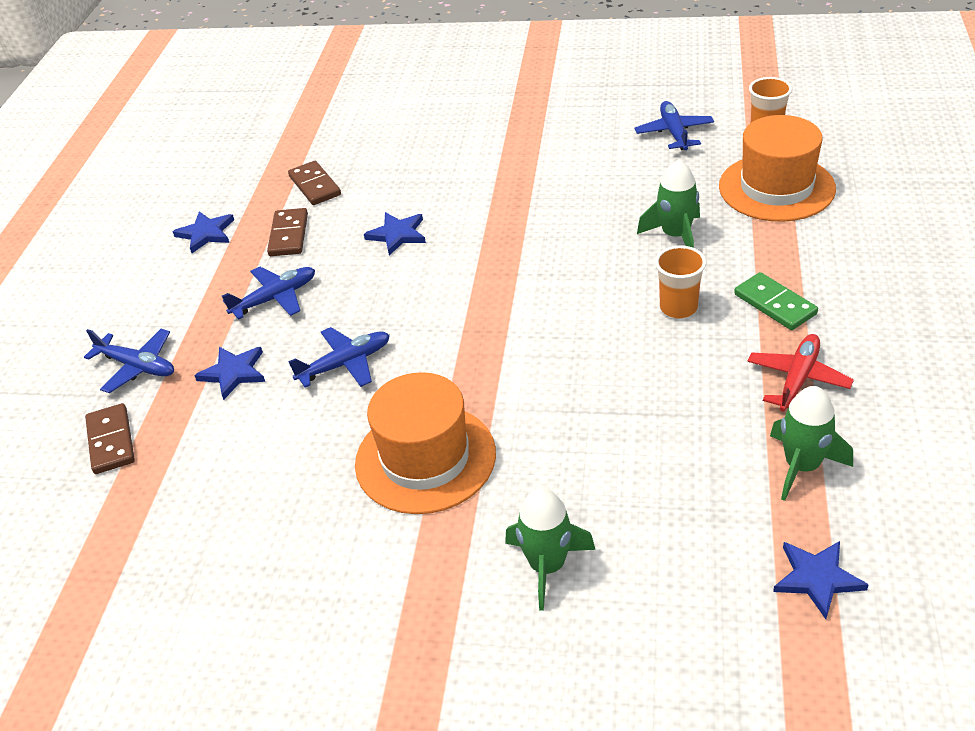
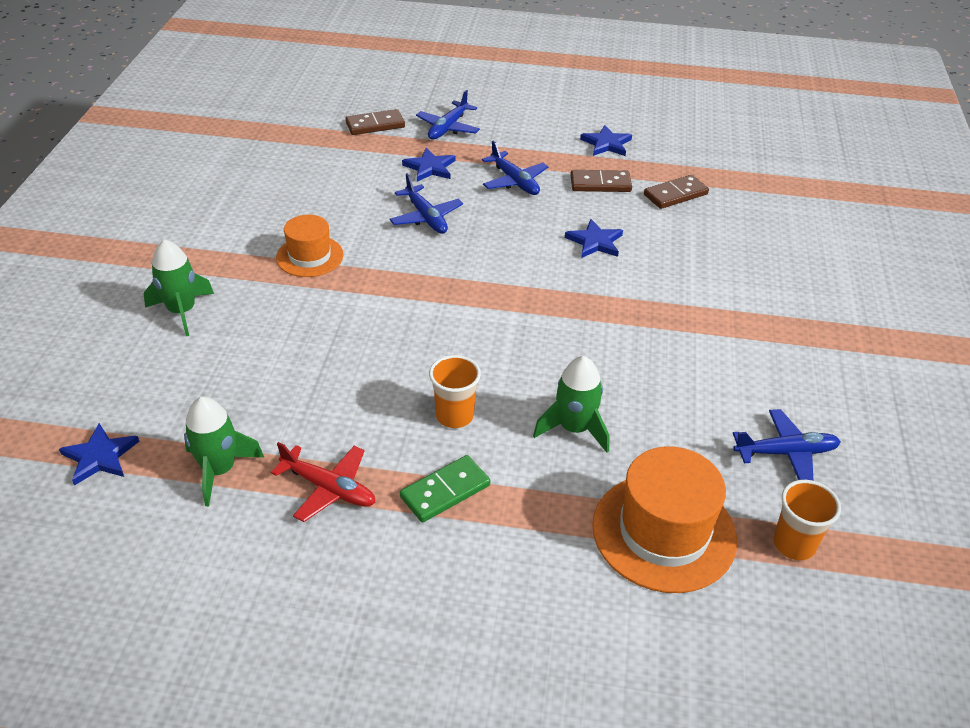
camera: 85 degrees right, 0 degrees up
(425, 458) = (310, 256): orange hat -> orange hat, size x0.61

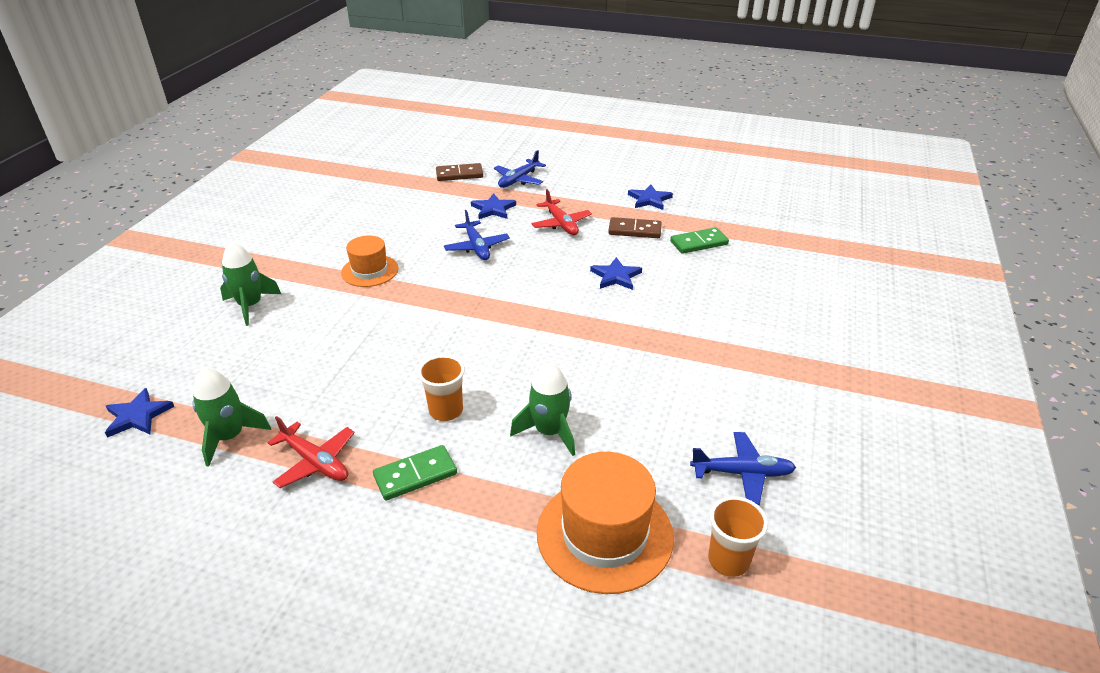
camera: 10 degrees right, 5 degrees down
(514, 181) = (561, 224): blue plane -> red plane
(675, 194) = (699, 243): brown domino -> green domino

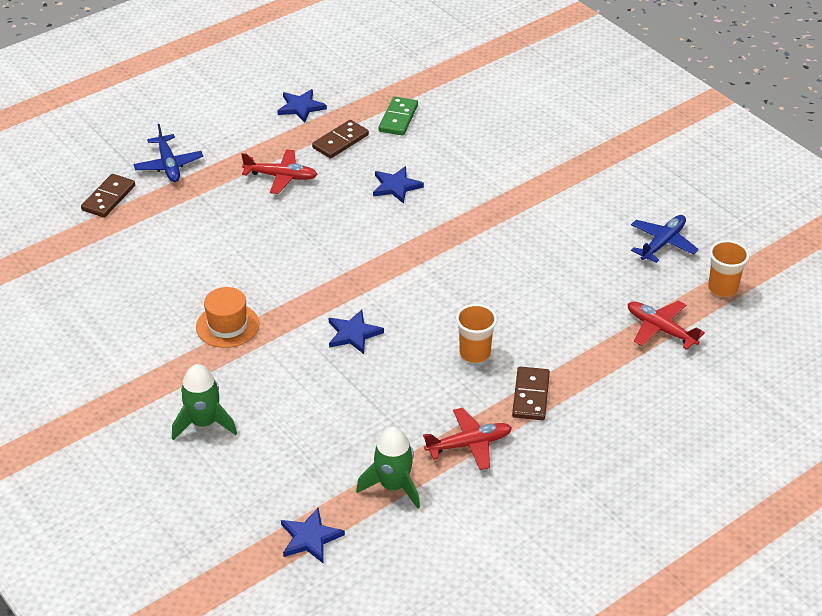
camera: 55 degrees left, 5 degrees up
(415, 475) = (530, 396): green domino -> brown domino
(477, 247) = (262, 243): blue plane -> none
(493, 209) = (205, 205): blue star -> blue star (353, 334)
(549, 431) = (546, 310): green rocket -> none
(604, 534) = (660, 329): orange hat -> red plane

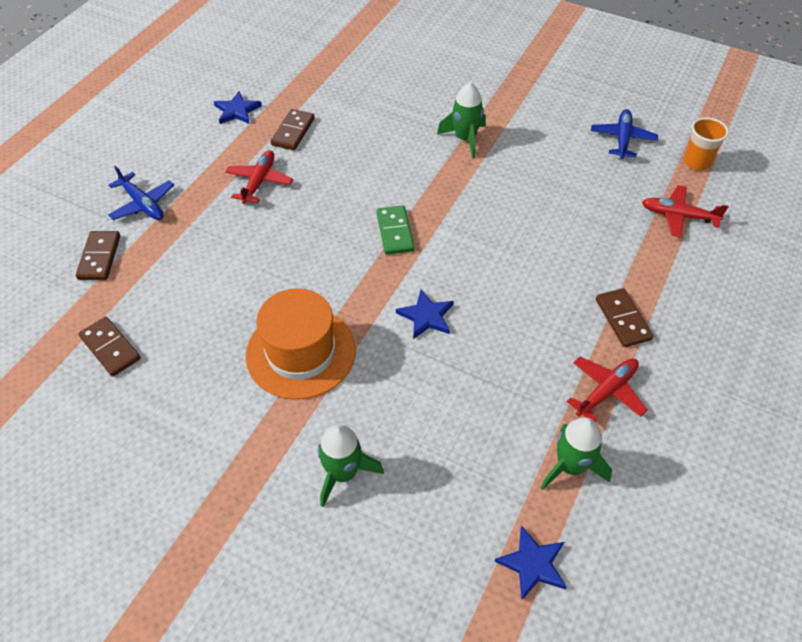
camera: 25 degrees left, 10 degrees up
(78, 271) = (110, 348): none -> brown domino
(227, 325) = (301, 352): orange hat -> orange hat, size x1.63
(281, 177) = (259, 182): red plane -> red plane turned 60 degrees counterclockwise
(396, 186) = (370, 158): blue star -> none
(398, 118) = (331, 96): green domino -> green domino (395, 232)
(475, 353) = (546, 295): orange cup -> none
(501, 196) = (465, 139): none -> green rocket

